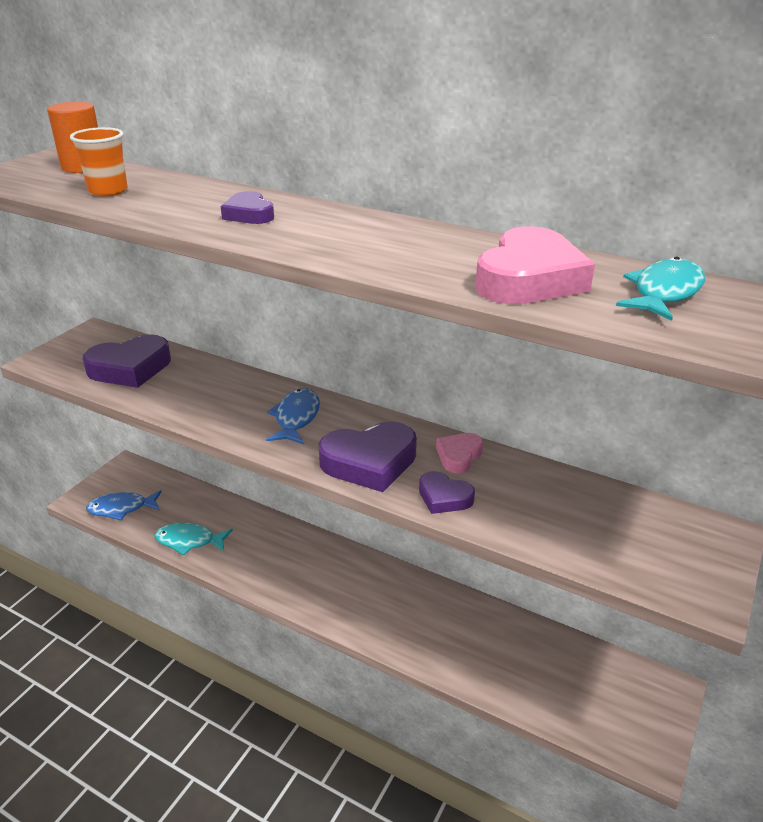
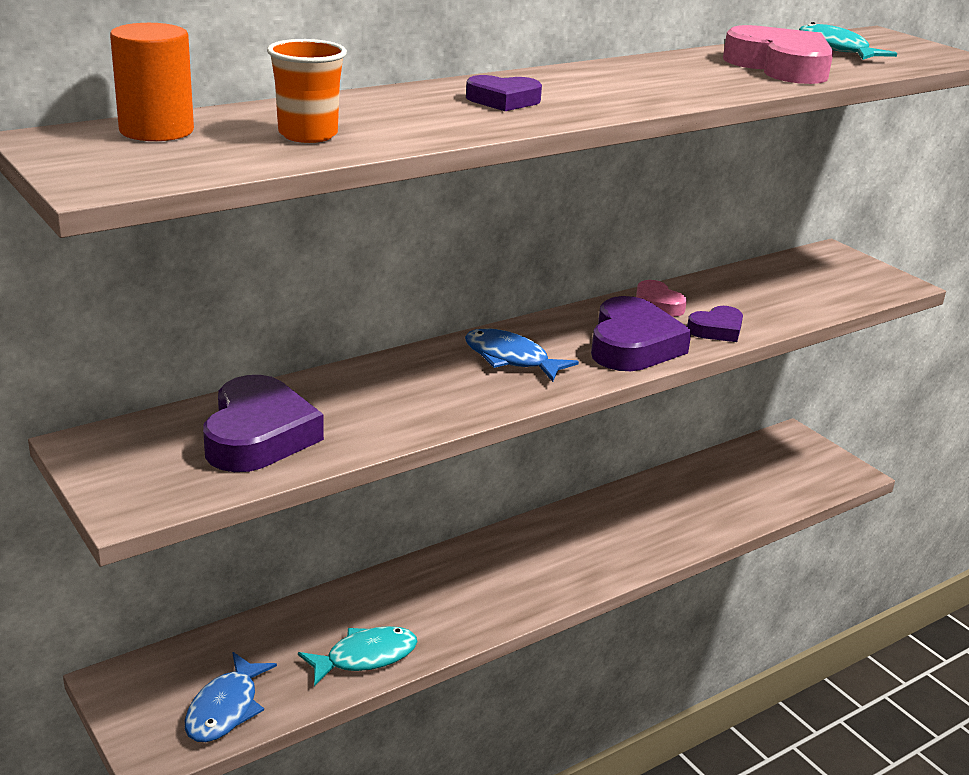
camera: 65 degrees left, 5 degrees down
(189, 541) = (365, 657): turquoise fish -> turquoise fish turned 150 degrees counterclockwise

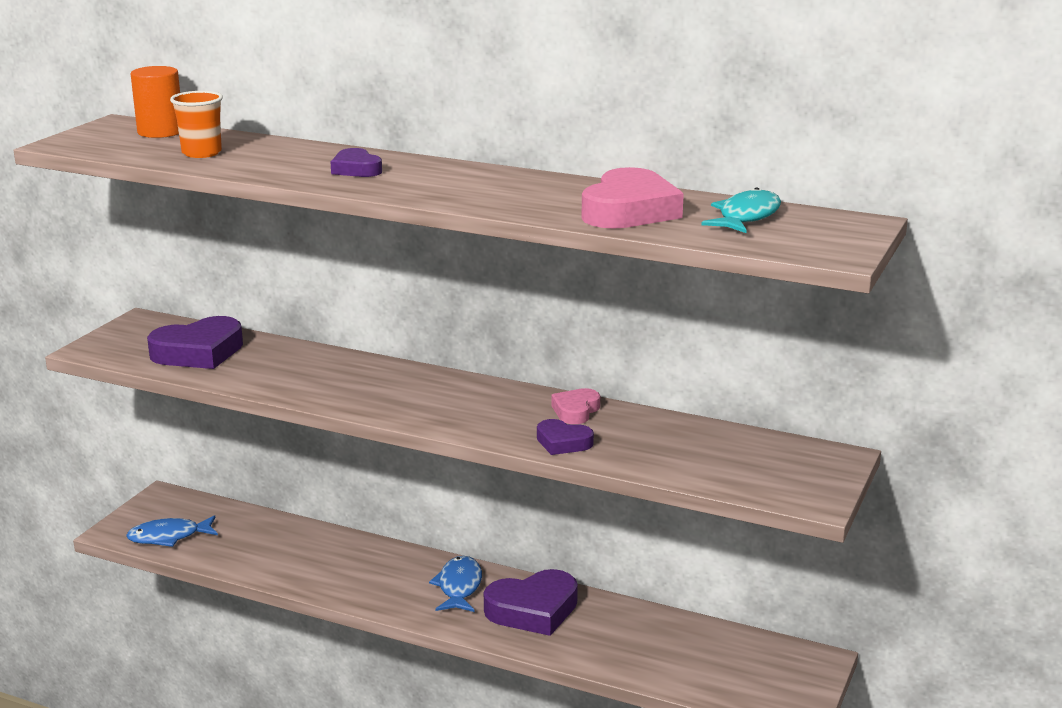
camera: 60 degrees right, 5 degrees down
(365, 657) = (260, 563): turquoise fish -> none
(511, 359) = (398, 387): blue fish -> blue fish (459, 587)
(632, 345) = (483, 419): purple heart -> purple heart (533, 610)

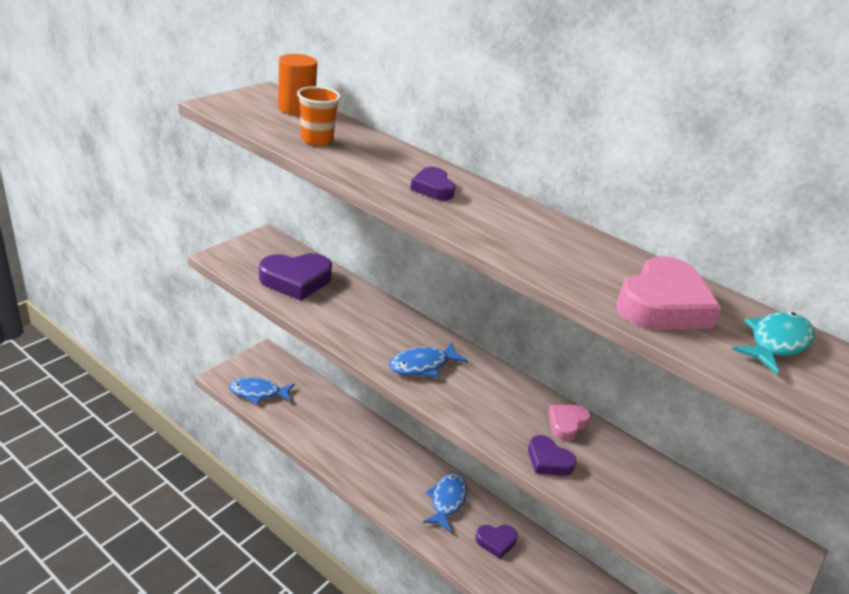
camera: 10 degrees right, 10 degrees up
(389, 396) = (422, 365): none -> blue fish
(533, 610) = (496, 542): purple heart -> purple heart, size x0.55

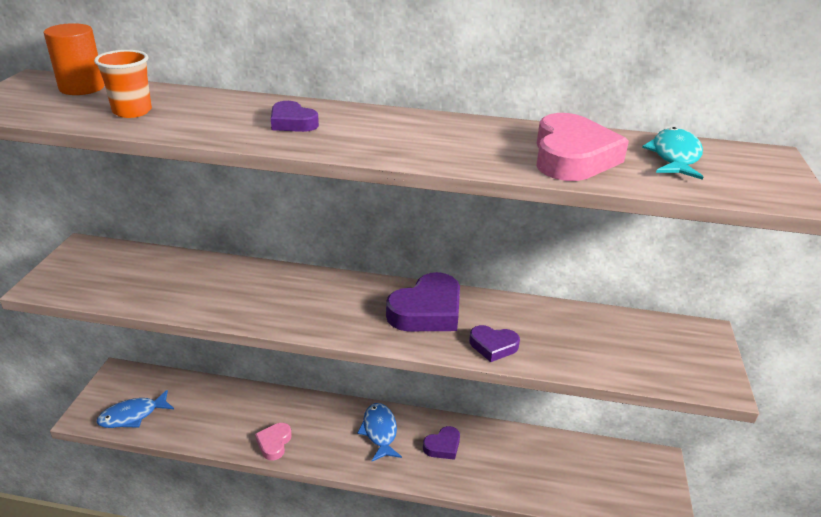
camera: 25 degrees left, 0 degrees up
(296, 280) = (144, 278): purple heart -> purple heart (427, 311)
(422, 365) = (328, 310): blue fish -> none
(567, 424) = (485, 308): pink heart -> pink heart (274, 443)

